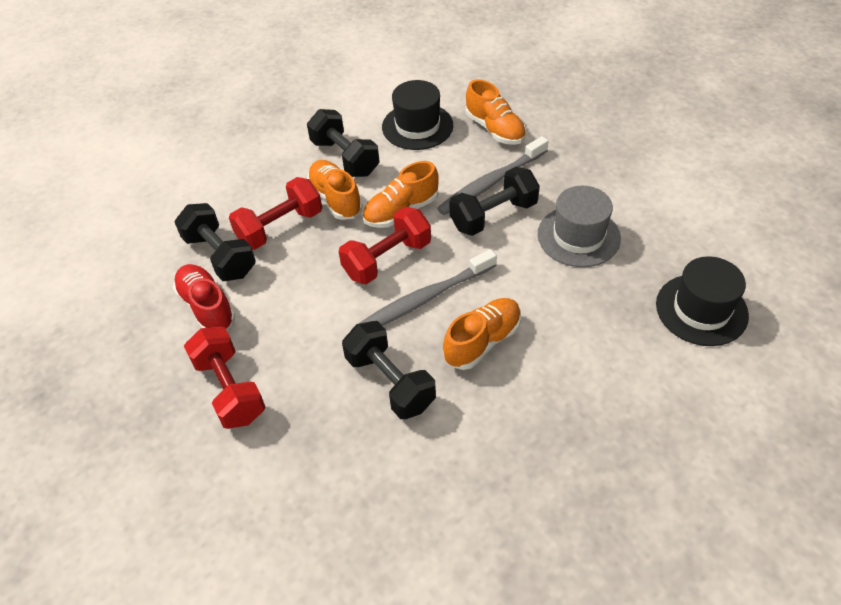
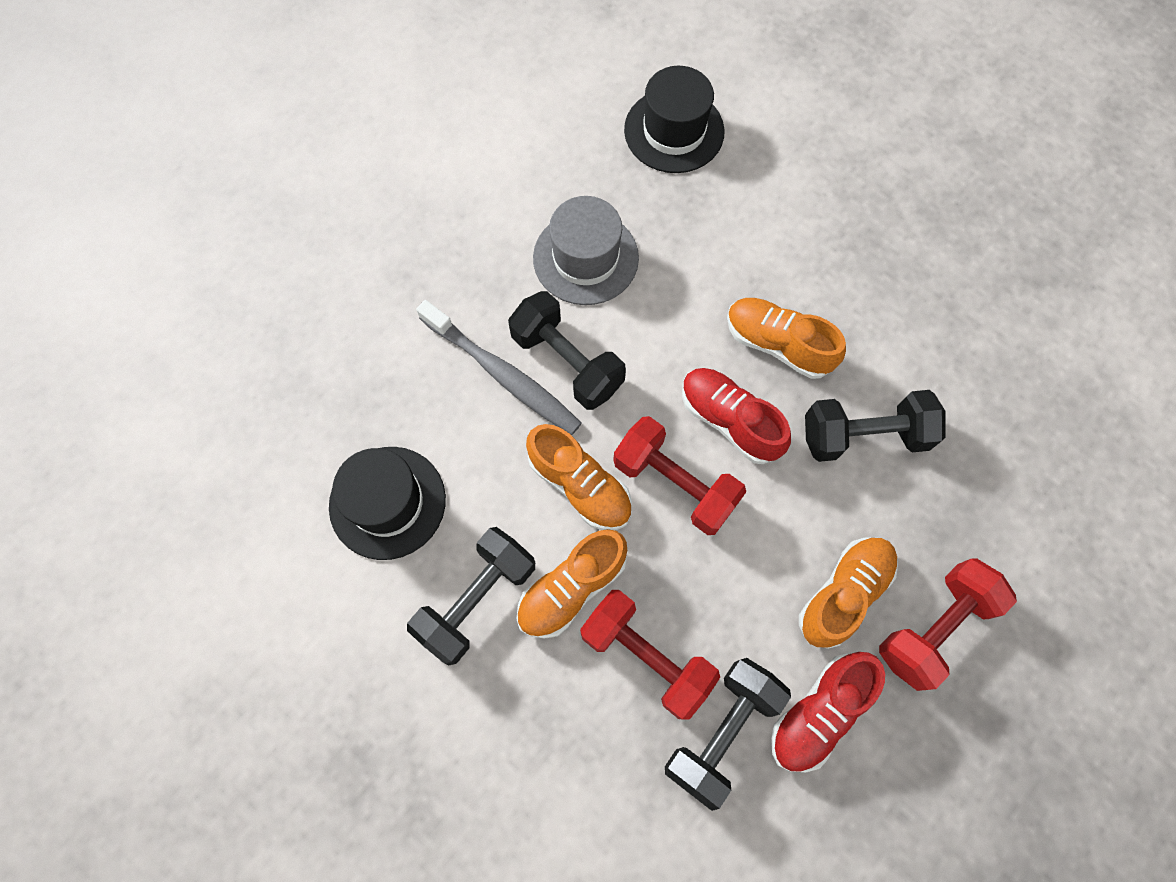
camera: 105 degrees left, 20 degrees up
(390, 382) = (864, 435): black dumbbell -> black dumbbell turned 45 degrees clockwise
(425, 298) = (729, 420): grey toothbrush -> red shoe
(495, 129) = (383, 386): orange shoe -> orange shoe (843, 594)

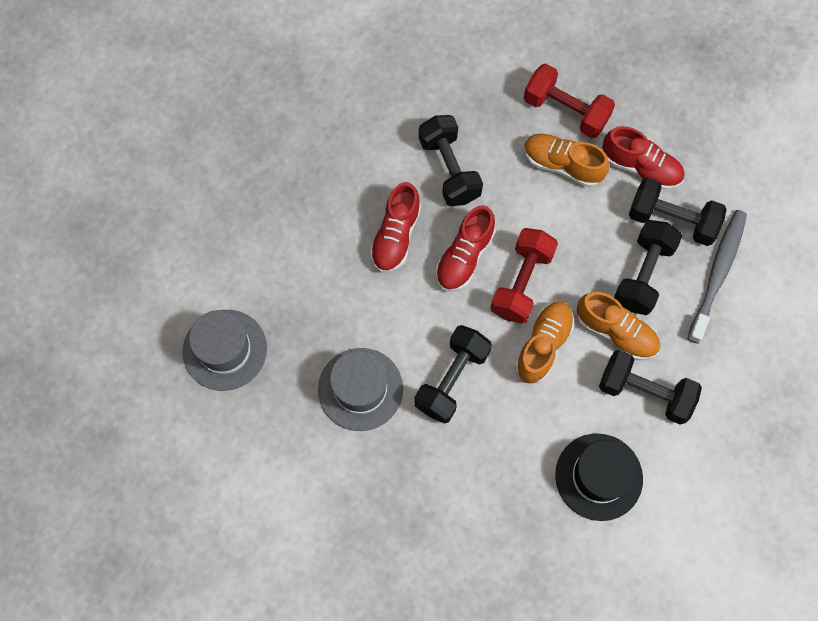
camera: 105 degrees left, 0 degrees up
(502, 374) = (475, 424): grey toothbrush -> grey toothbrush (717, 274)
(646, 656) = (643, 274): red dumbbell -> black dumbbell
(674, 131) = (225, 350): black hat -> grey hat
(778, 344) = (396, 236): orange shoe -> red shoe

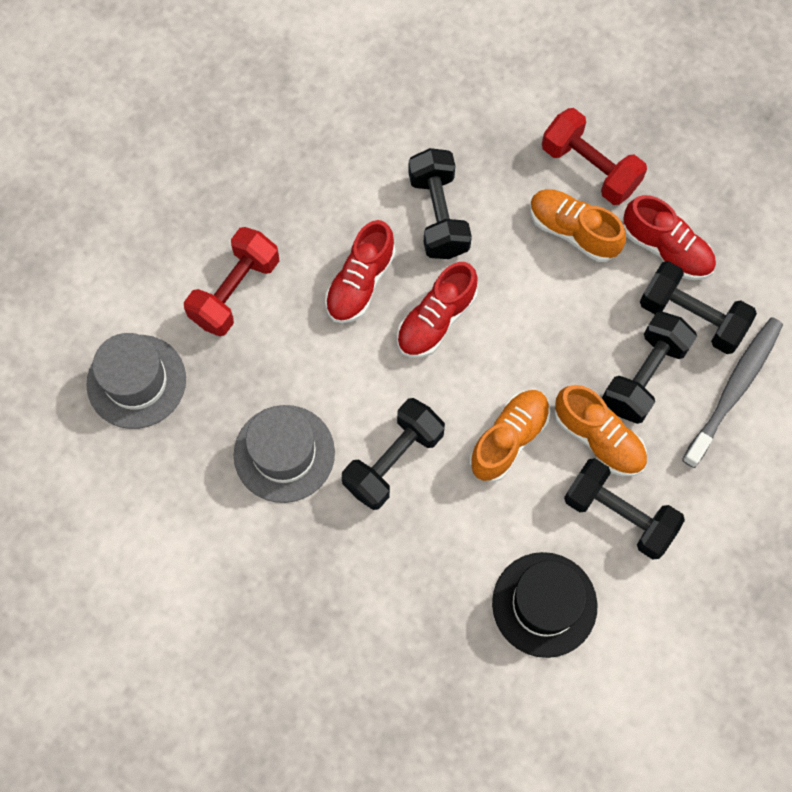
camera: 10 degrees right, 0 degrees up
(522, 283) = (498, 361): red dumbbell -> red dumbbell (235, 291)

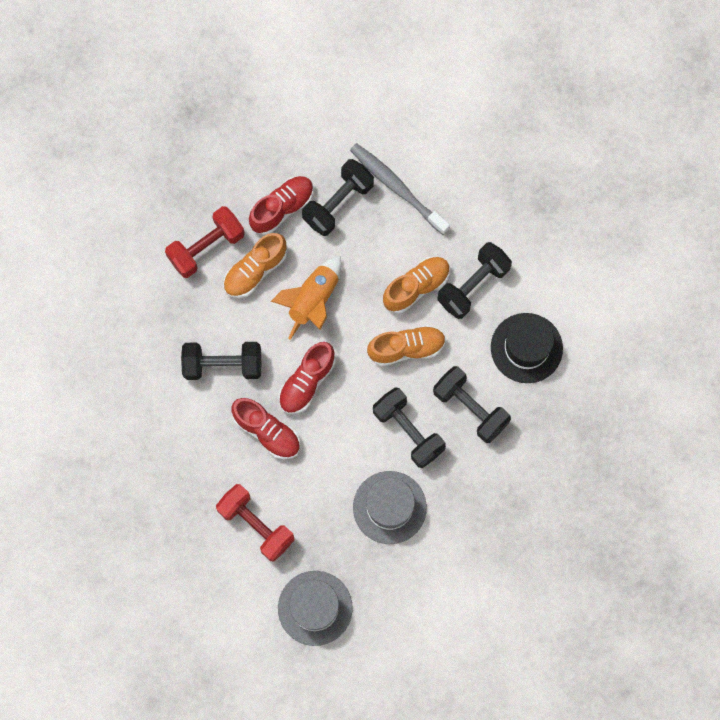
camera: 80 degrees left, 5 degrees up
(436, 320) = (307, 382): red shoe -> red shoe turned 75 degrees clockwise
(509, 439) = (406, 348): orange shoe -> orange shoe turned 120 degrees clockwise
(549, 309) = (313, 300): none -> orange rocket
(644, 375) = (376, 246): black dumbbell -> black dumbbell (470, 408)

